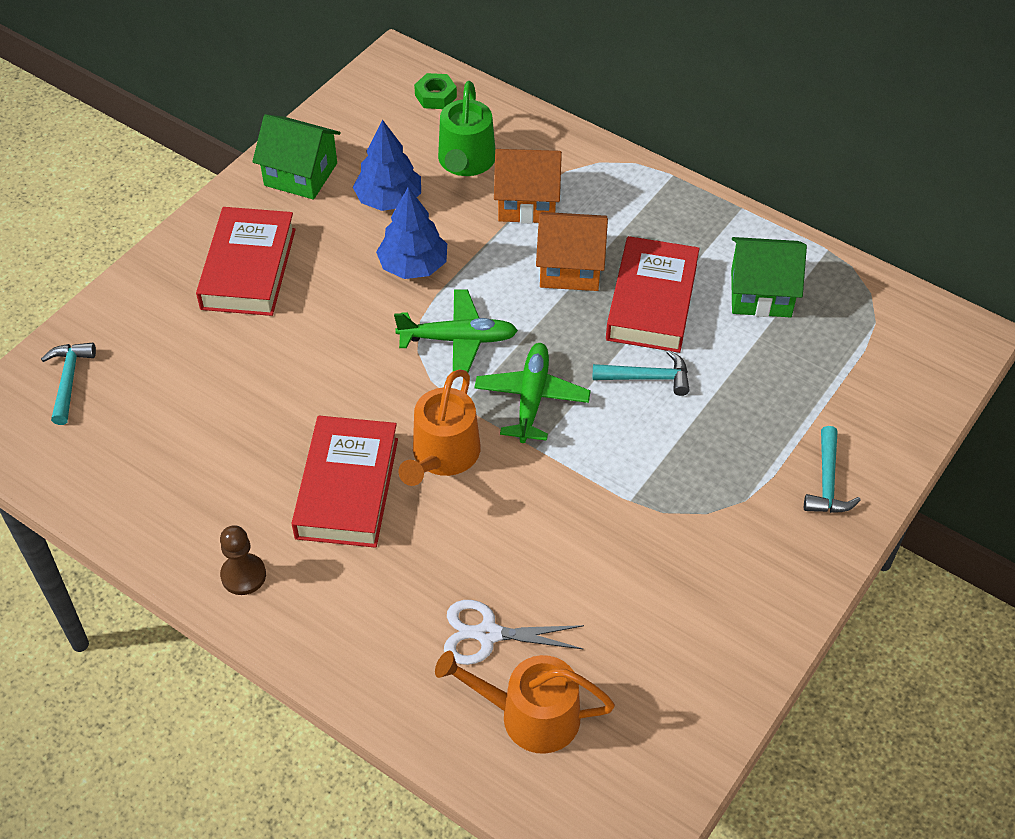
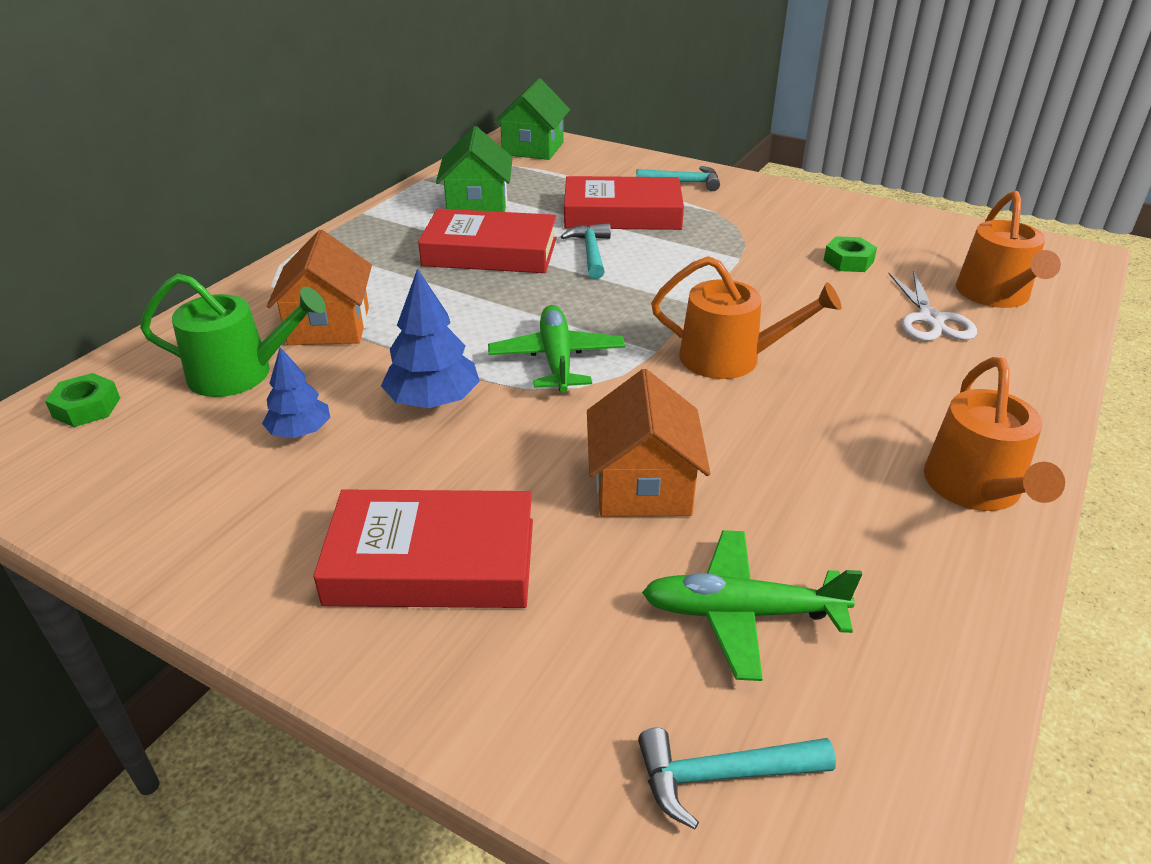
camera: 95 degrees left, 15 degrees down
(243, 575) = (976, 488): brown pawn -> orange watering can
(300, 174) = (217, 528): green house -> green house (533, 148)
(347, 488) = (805, 420): red book -> red book (622, 214)
(389, 200) = (300, 432): blue tree -> blue tree, size x0.65
(531, 398) = (633, 310): green plane -> green plane (741, 613)
(570, 267) = (441, 295): orange house -> orange house (643, 486)
(617, 598) = (848, 261): none -> green nut

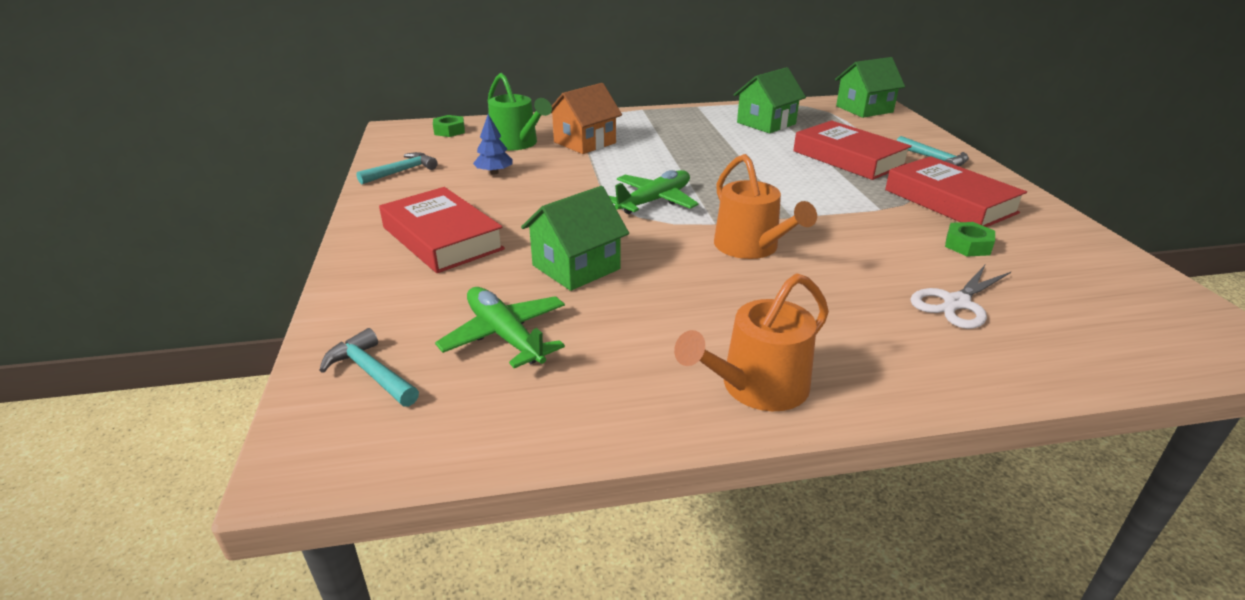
camera: 50 degrees right, 5 degrees down
(433, 401) = (564, 188): blue tree -> none
(490, 252) = (725, 145): red book -> red book (950, 201)
(591, 252) = (783, 167): turquoise hammer -> turquoise hammer (401, 171)
(643, 486) = (576, 267): orange house -> green house
(995, 295) = (1063, 321): orange watering can -> none

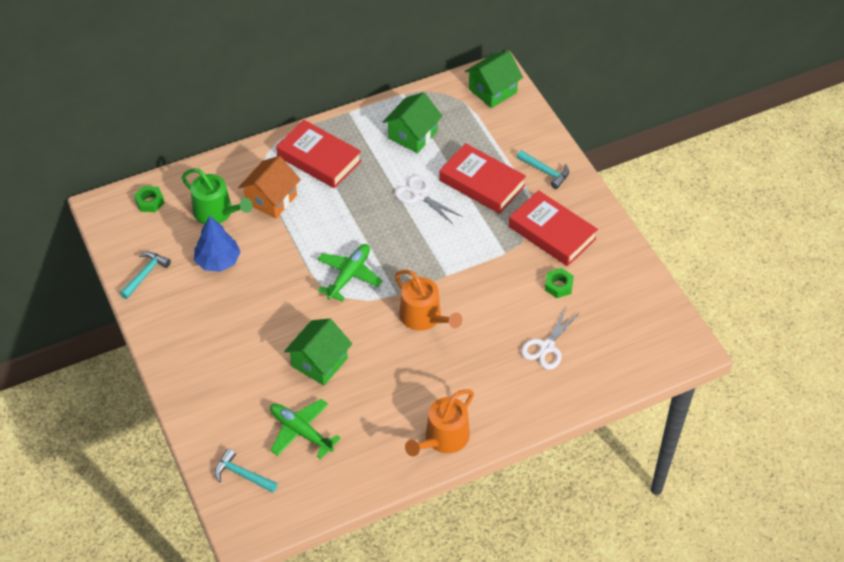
camera: 15 degrees left, 20 degrees up
(442, 238) = (220, 351): red book -> red book (319, 159)
(494, 172) = (218, 261): blue tree -> blue tree, size x1.53
(766, 158) = (419, 195): none -> white scissors

